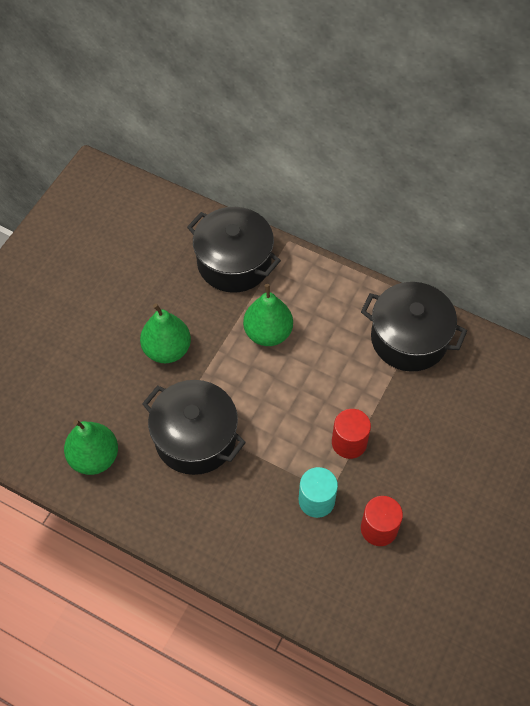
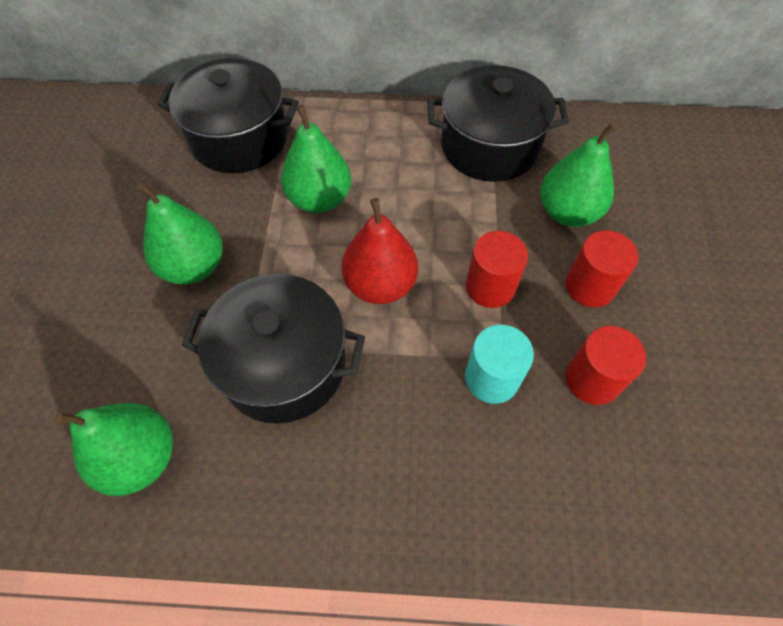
camera: 25 degrees left, 0 degrees up
(278, 411) = (380, 285): none -> red pear
(416, 470) = (590, 286): none -> red cylinder
(434, 412) = (567, 212): none -> green pear

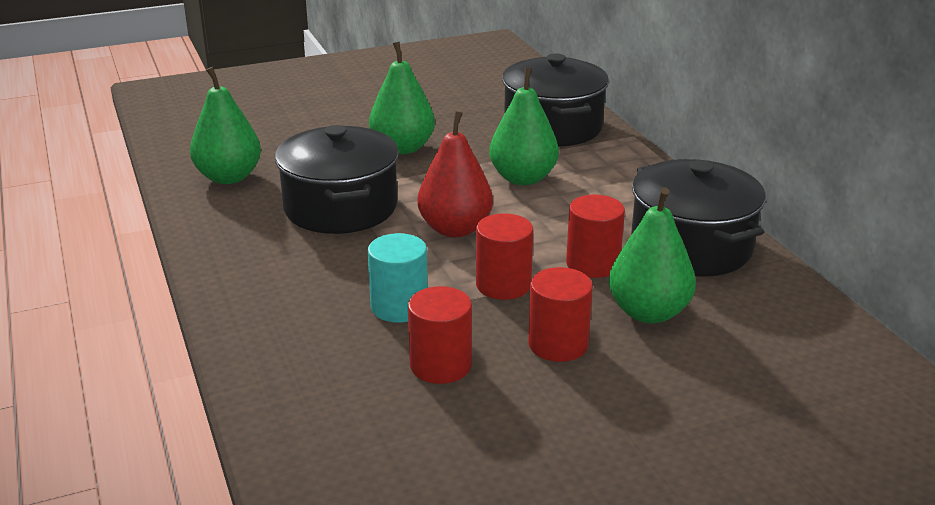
camera: 65 degrees right, 30 degrees down
(486, 215) = (593, 264): none -> red cylinder

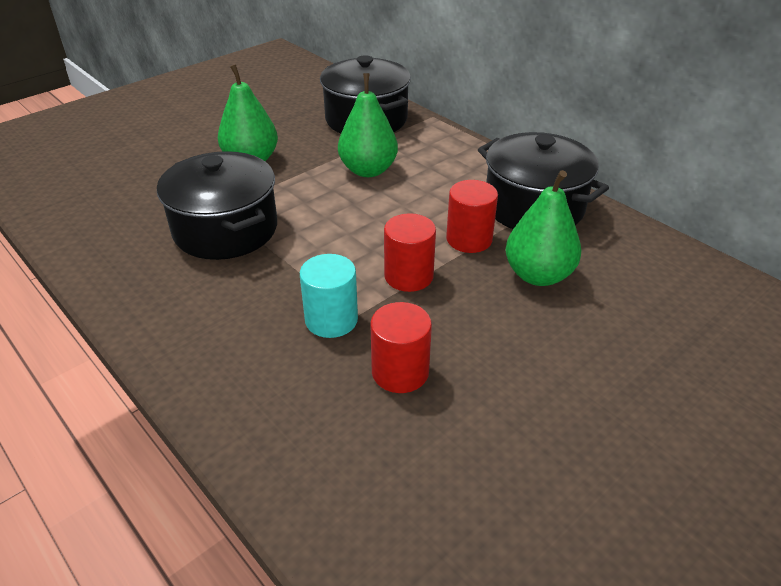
camera: 20 degrees left, 10 degrees up
(229, 177) = (103, 219): green pear -> none
(455, 229) = (338, 230): red pear -> none
(558, 344) = (486, 324): red cylinder -> none

